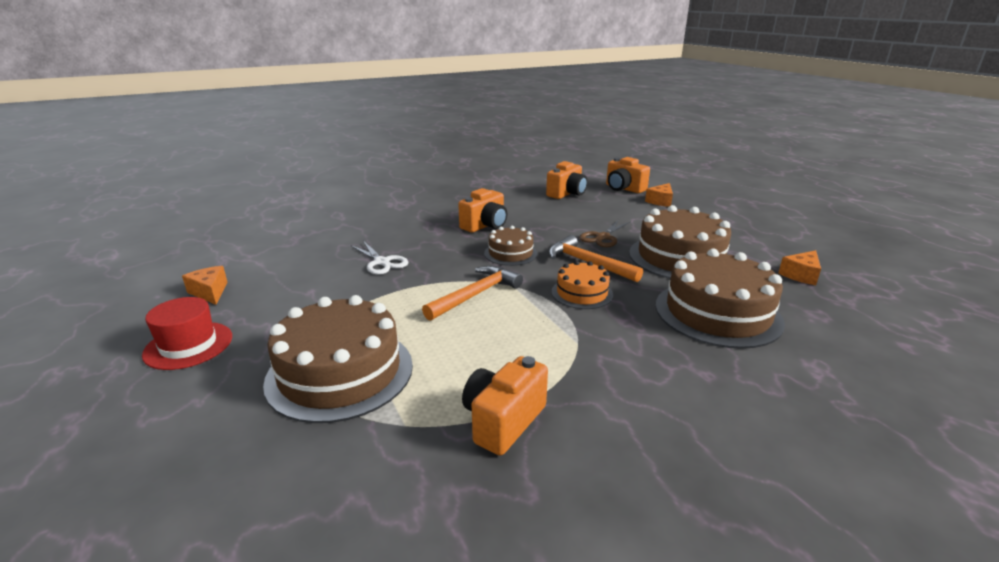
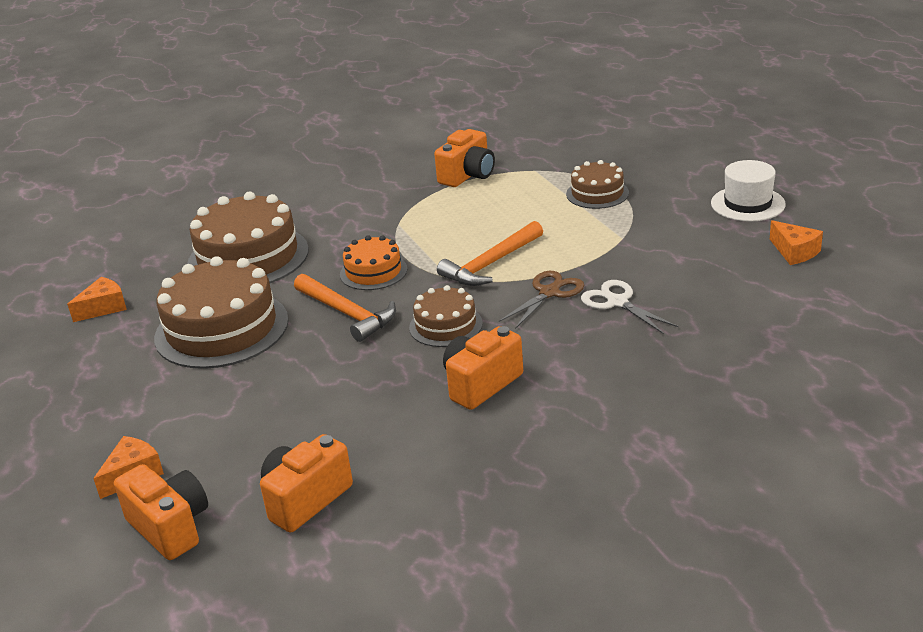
camera: 175 degrees left, 5 degrees up
(188, 345) = (747, 204): red hat -> white hat
(340, 372) = (597, 193): brown cake -> brown cake, size x0.54
(603, 237) = (302, 364): brown scissors -> brown scissors (549, 293)

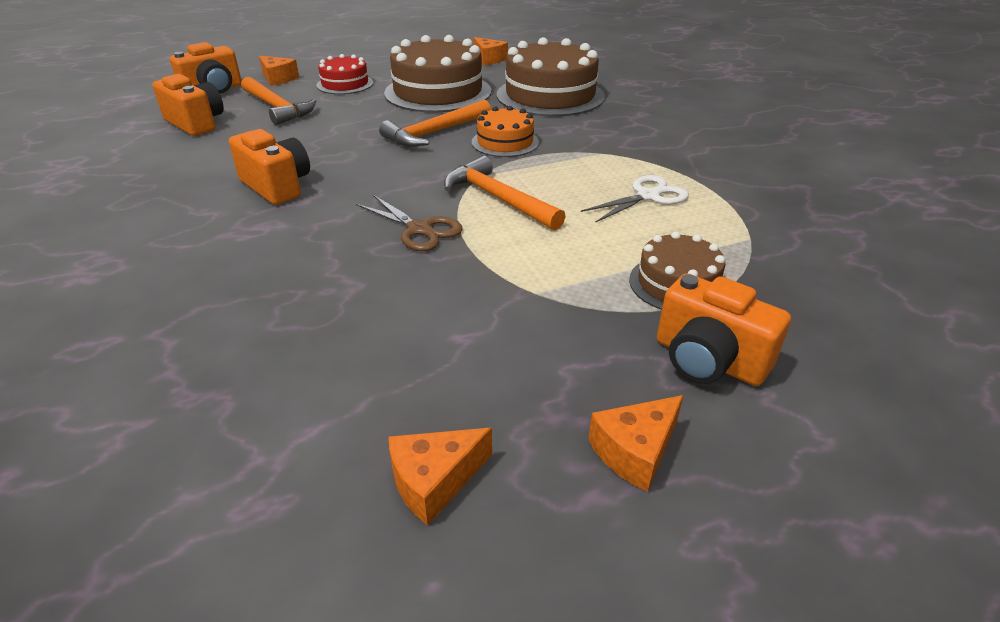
camera: 90 degrees right, 5 degrees up
(173, 406) = (345, 84): none -> red cake
(257, 443) = (277, 108): none -> orange hammer
(445, 325) = (387, 173): brown cake -> none
(468, 175) = (726, 192): orange camera -> orange camera (708, 360)
(617, 302) = (373, 273): white scissors -> white scissors (647, 196)
(747, 204) = (635, 451): white hat -> orange cheese

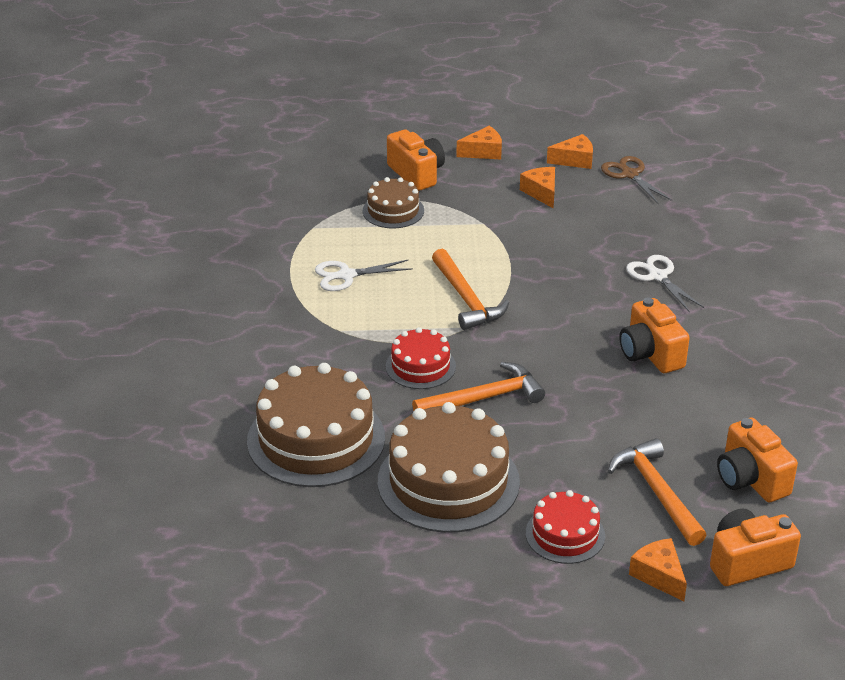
camera: 160 degrees left, 0 degrees up
(261, 267) = (658, 276): none -> white scissors
(419, 229) = (540, 283): brown scissors -> brown scissors (630, 175)
(489, 59) = (333, 561): orange cheese -> orange cheese (541, 193)
(505, 142) = (420, 366): orange cake -> red cake

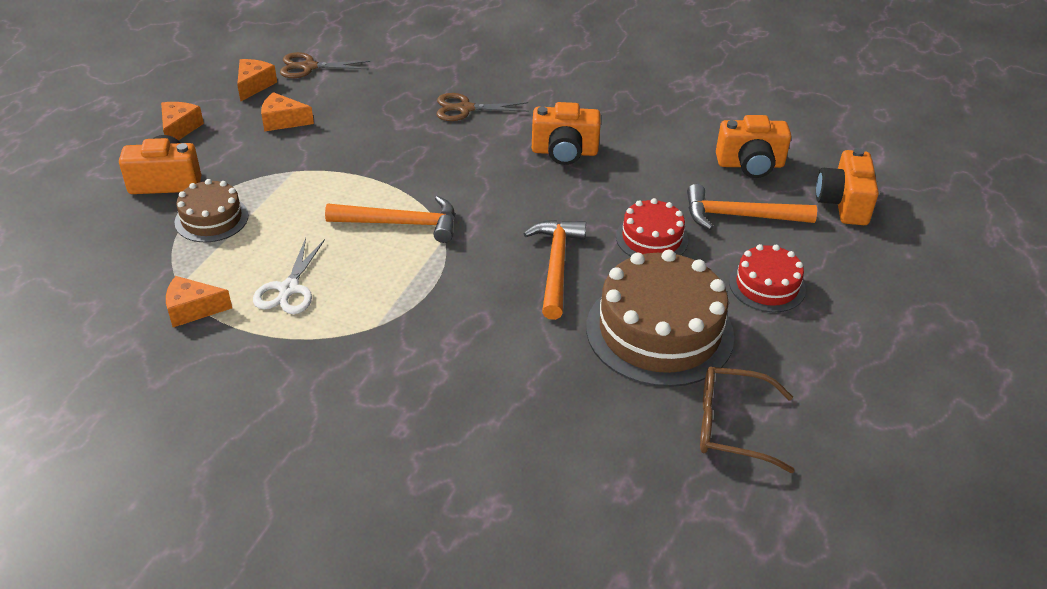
camera: 65 degrees left, 5 degrees up
(316, 439) = (540, 403): brown cake -> none
(363, 553) = (731, 426): none -> brown glasses
(420, 366) = (479, 289): red cake -> red cake (651, 238)
(658, 276) = (465, 109): white scissors -> brown scissors
(659, 576) = (840, 253): orange cheese -> orange cheese (193, 309)

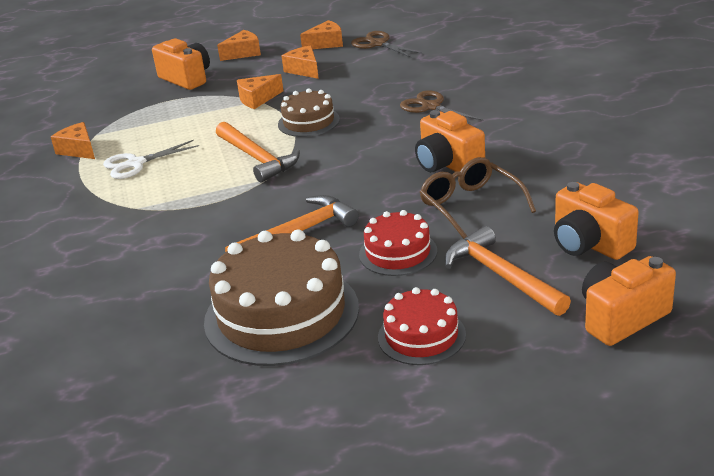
camera: 55 degrees right, 10 degrees down
(211, 219) = (171, 108): brown cake -> brown cake (308, 122)
(290, 169) = (257, 99): none -> orange cheese
(731, 426) = (205, 406): brown glasses -> brown glasses (470, 206)

